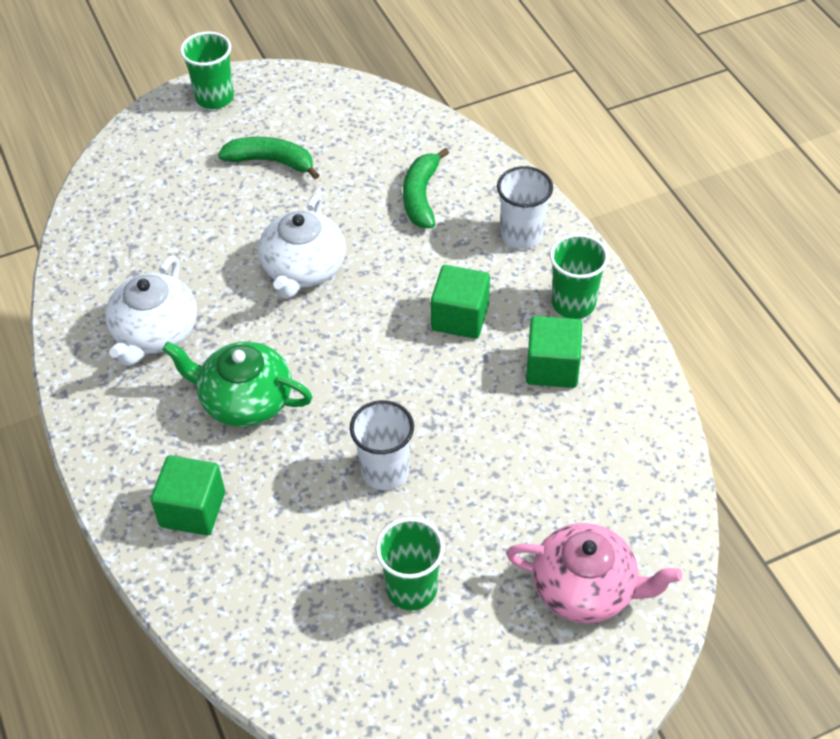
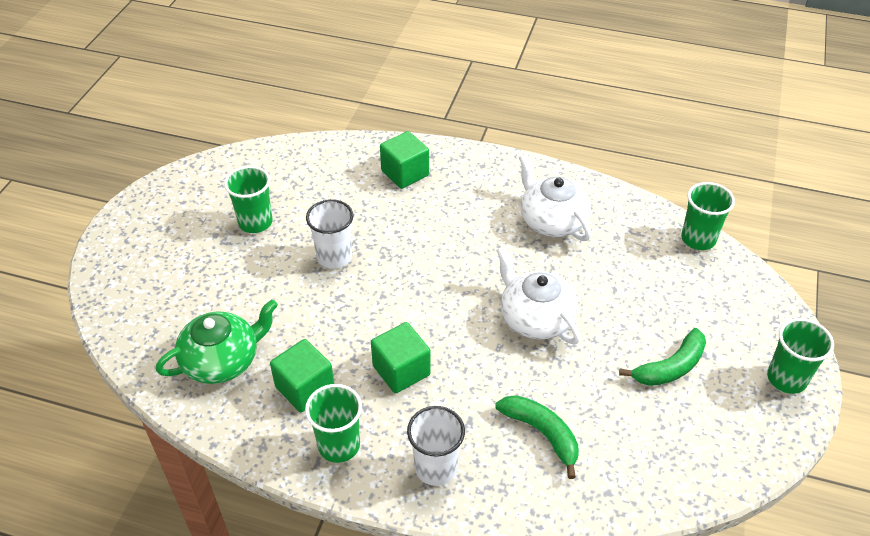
camera: 130 degrees right, 5 degrees down
(82, 217) = (698, 239): none -> green cup
(244, 400) = (454, 230): green teapot -> green teapot (222, 360)
(586, 588) = (161, 288): pink teapot -> none

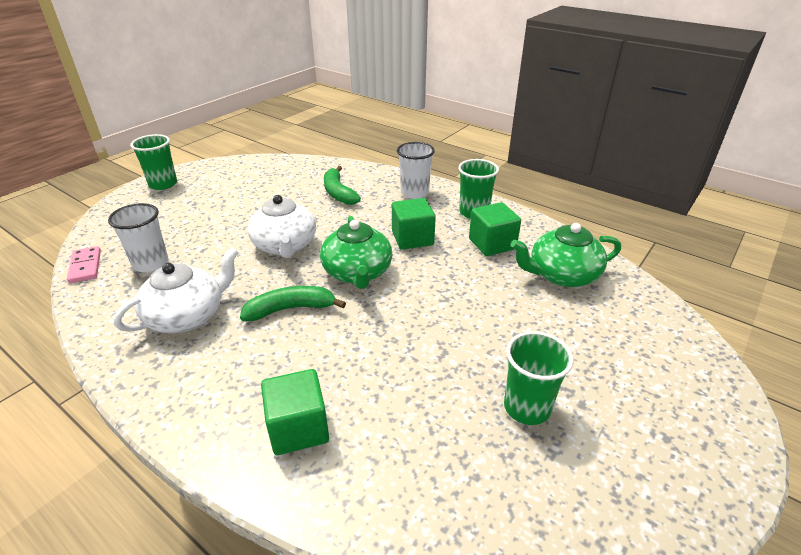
camera: 160 degrees left, 10 degrees down
(334, 257) = (437, 337): white cup -> white cup (151, 263)
(436, 304) = (357, 273): none -> green teapot
(552, 220) = (187, 316): white teapot -> white teapot turned 120 degrees counterclockwise
(670, 367) = (224, 202): green banana -> green banana (291, 309)
(698, 239) = (85, 266): green cup -> pink domino

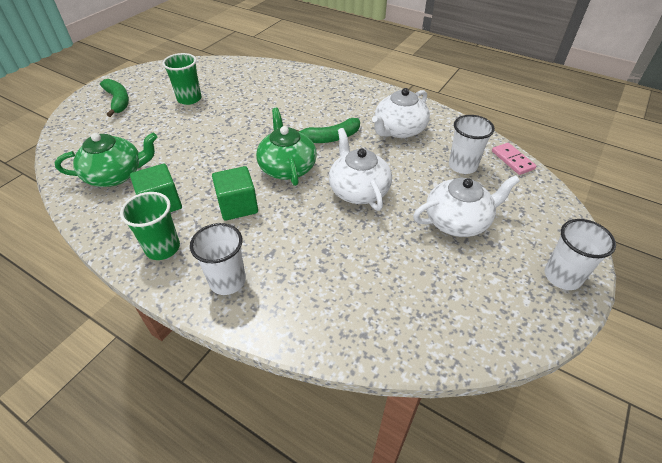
camera: 175 degrees right, 10 degrees up
(163, 184) = (562, 276): green cup -> white cup
(207, 217) = (458, 221): none -> white teapot
(298, 428) = (305, 87): green cube -> none
(338, 193) = (326, 274): green banana -> green banana (118, 101)

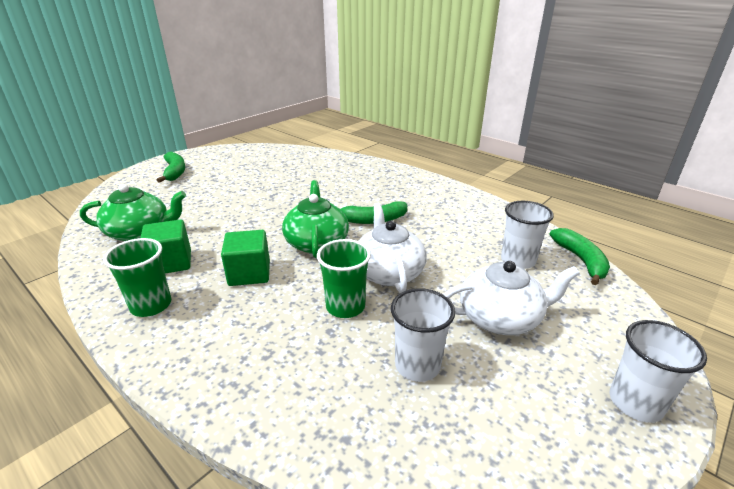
camera: 10 degrees right, 15 degrees down
(189, 99) = (242, 175): green cup -> green cup (345, 306)
(227, 281) = (205, 349): white cup -> white cup (417, 365)
(399, 130) = (450, 219): white teapot -> none
(512, 160) = (581, 260): pink domino -> green banana

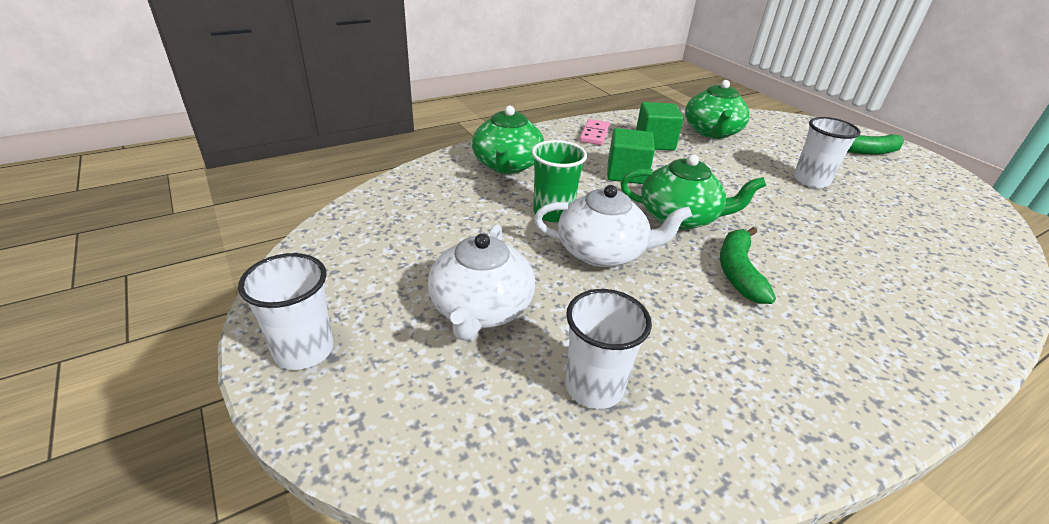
camera: 105 degrees right, 5 degrees up
(151, 305) = (594, 134): green cup -> pink domino
(256, 362) = (507, 165): none -> green teapot
(417, 365) = (454, 231): white cup -> white cup (811, 180)
(581, 260) = (567, 484): green banana -> none

